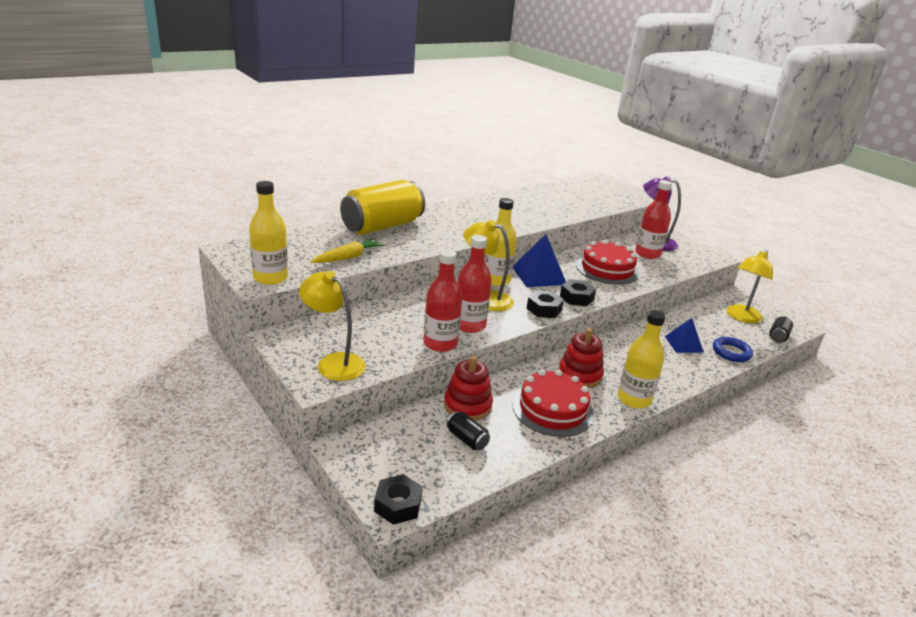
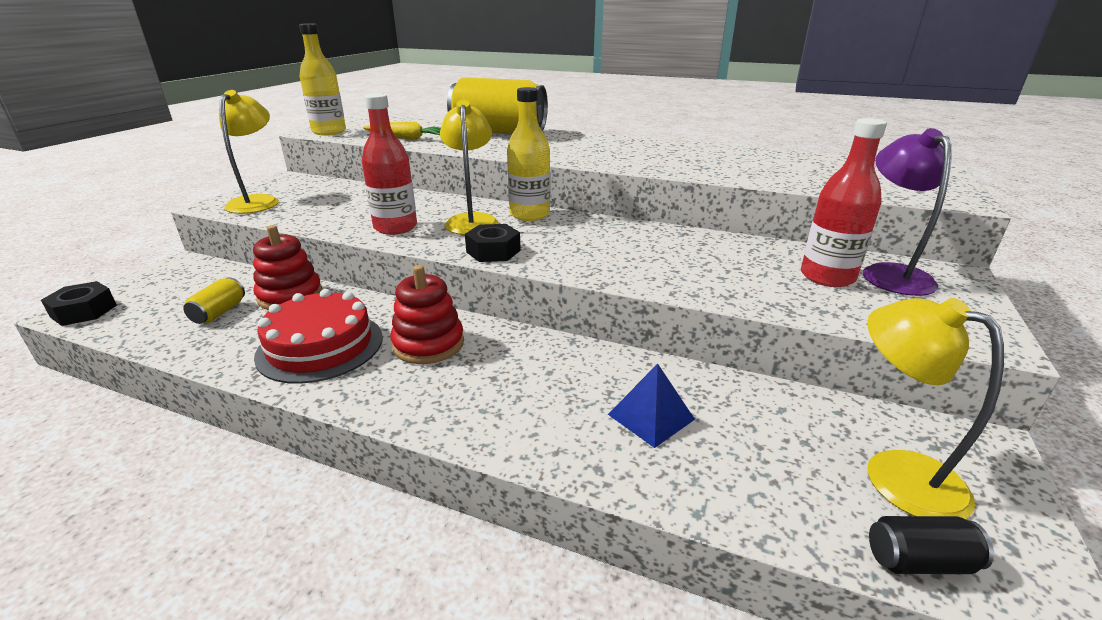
camera: 60 degrees right, 0 degrees up
(440, 343) = (337, 225): red bottle -> none
(467, 439) = (219, 313): black can -> yellow can
(539, 275) = (585, 229): blue pyramid -> none
(576, 298) = (561, 261): black nut -> none
(607, 269) = (695, 261): red cake -> none
(634, 399) = (402, 404): yellow bottle -> none
(731, 352) = (709, 488): blue ring -> none
(741, 317) = (895, 473): yellow lamp -> yellow lamp turned 45 degrees clockwise

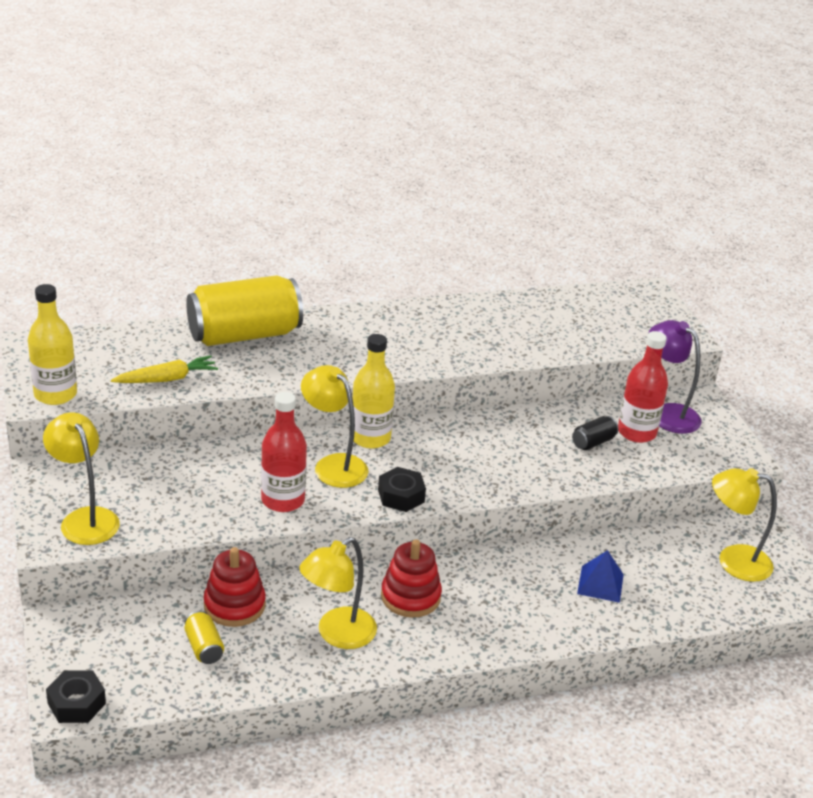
camera: 40 degrees left, 5 degrees up
(320, 346) = (337, 634): red cake -> yellow lamp
(919, 561) = (765, 602): black can -> black can (593, 442)

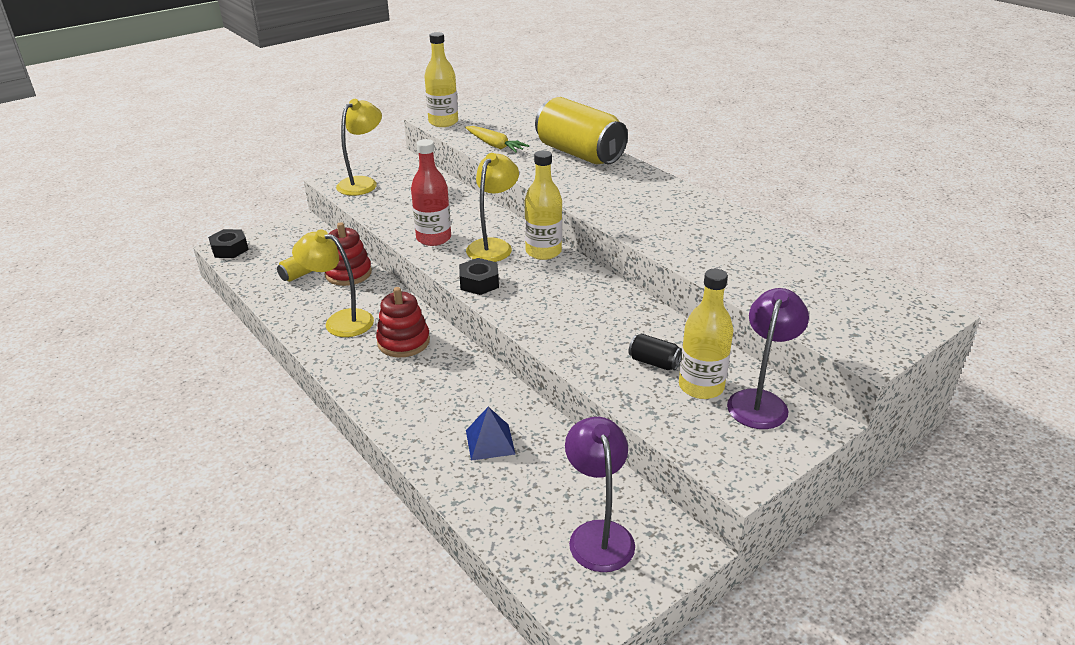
camera: 70 degrees right, 0 degrees up
(636, 432) = (701, 386): red bottle -> yellow bottle
(733, 561) = (598, 534): yellow lamp -> purple lamp

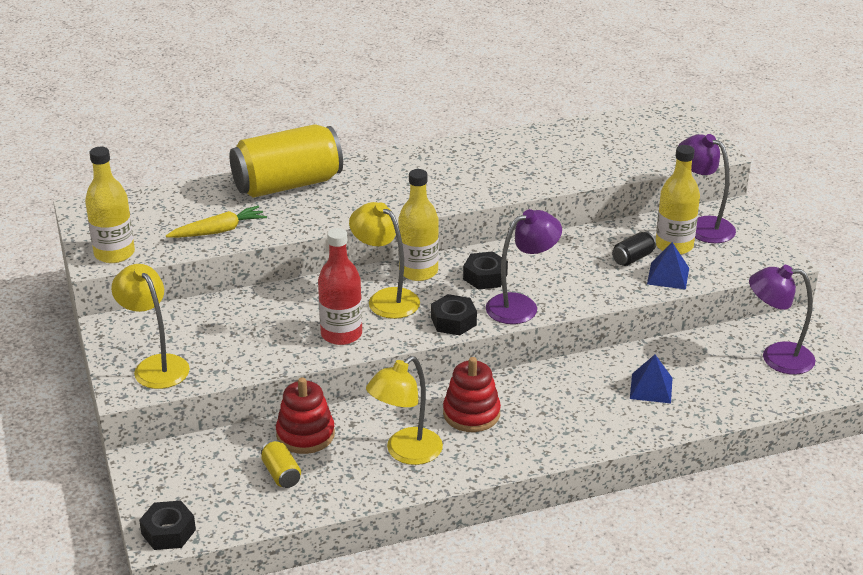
camera: 70 degrees left, 0 degrees up
(524, 311) = (521, 305): none -> purple lamp
(558, 284) = (485, 277): none -> black nut
(638, 392) = (668, 276): none -> blue pyramid

